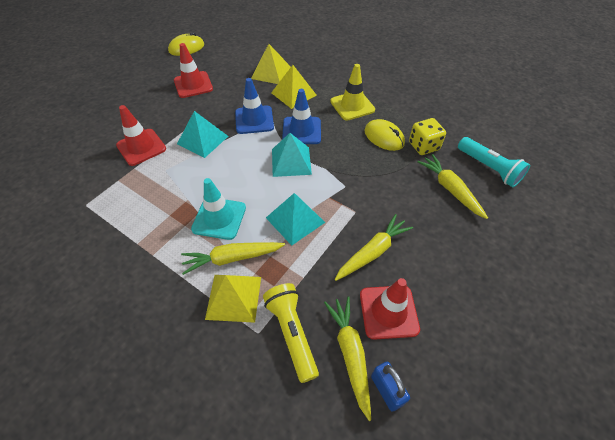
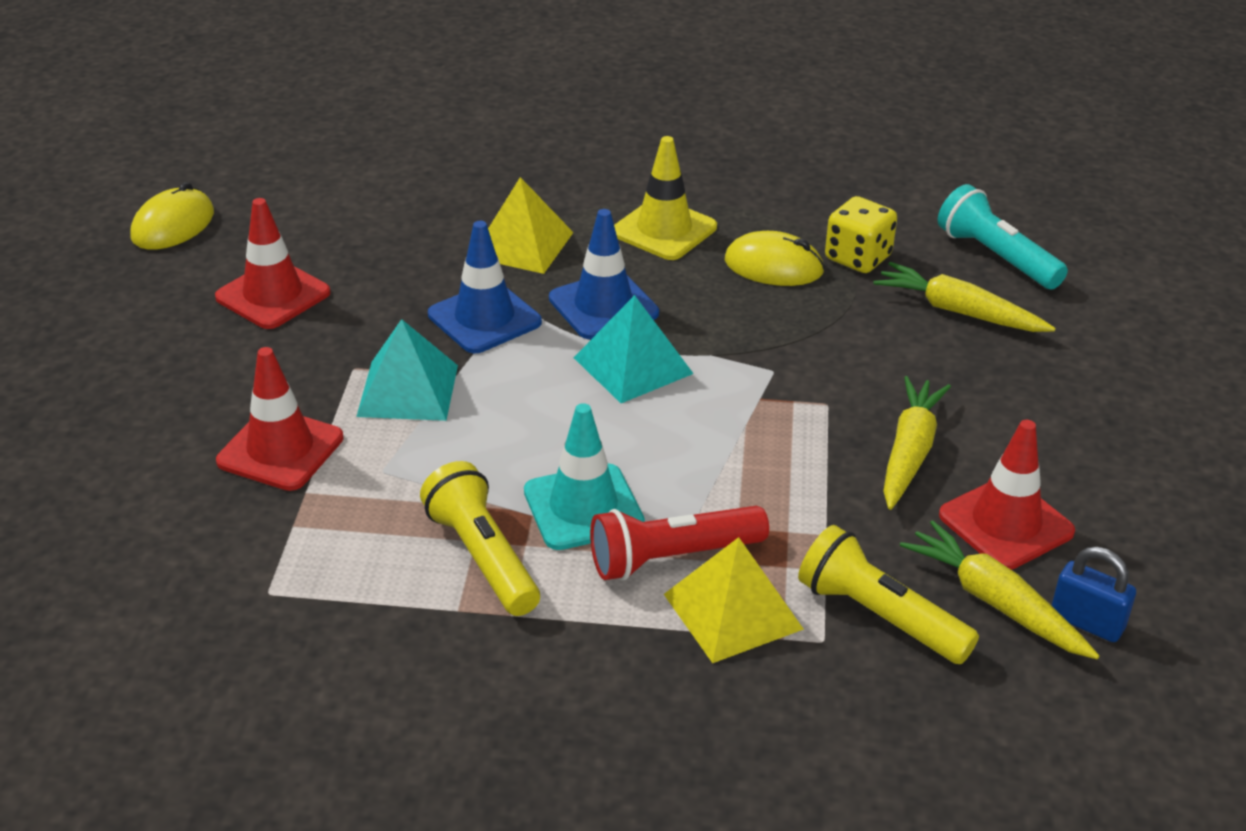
camera: 30 degrees left, 15 degrees down
(165, 224) = (482, 557): none -> yellow flashlight
(232, 258) = (672, 558): yellow carrot -> red flashlight
(271, 72) = (432, 218): yellow pyramid -> none
(295, 220) = (731, 456): turquoise pyramid -> none
(489, 168) = (996, 257): turquoise flashlight -> turquoise flashlight turned 150 degrees counterclockwise

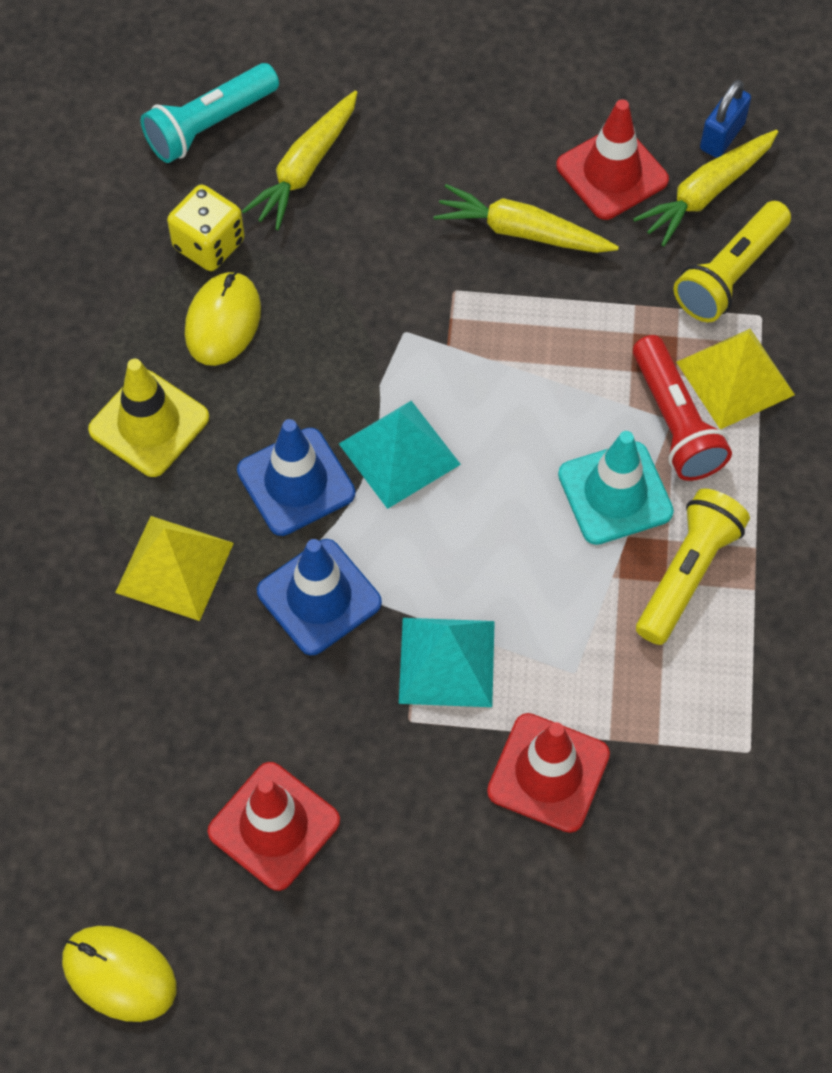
camera: 90 degrees left, 25 degrees up
(482, 557) = (687, 574): yellow flashlight -> yellow flashlight turned 150 degrees clockwise

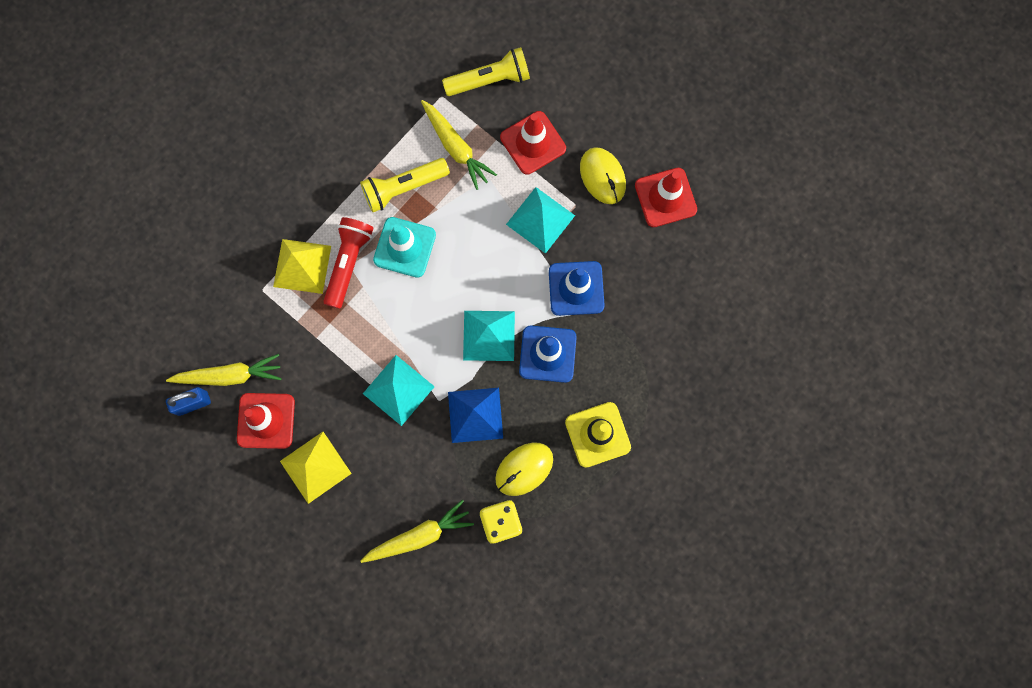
camera: 145 degrees left, 15 degrees up
(119, 974) = (769, 179): yellow mouse -> yellow mouse (602, 176)
(174, 567) = (633, 348): yellow pyramid -> yellow pyramid (315, 467)
(209, 125) = (450, 601): turquoise flashlight -> none
(340, 345) = (475, 415): none -> blue pyramid
(469, 311) = (398, 390): none -> turquoise pyramid
(521, 232) = (338, 417): yellow carrot -> yellow carrot (456, 148)
(730, 274) = (257, 322): yellow flashlight -> yellow flashlight (490, 80)

